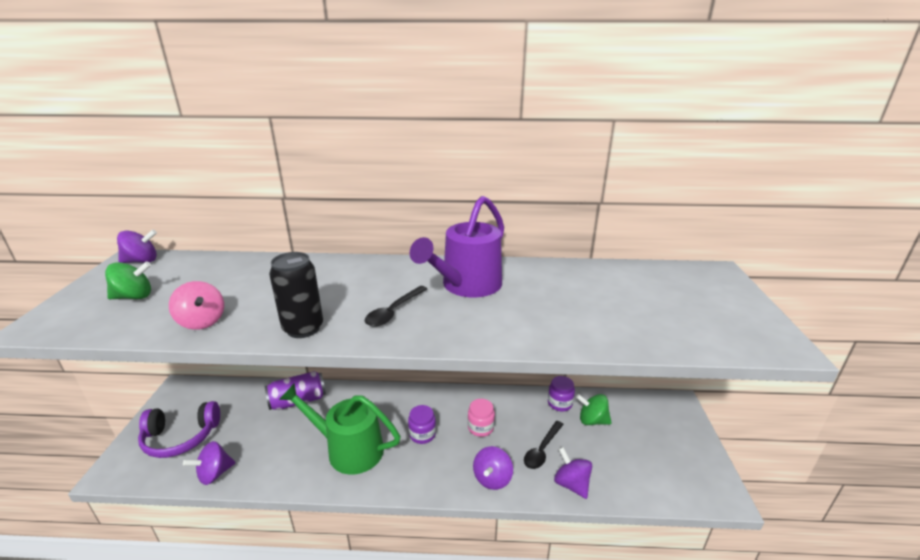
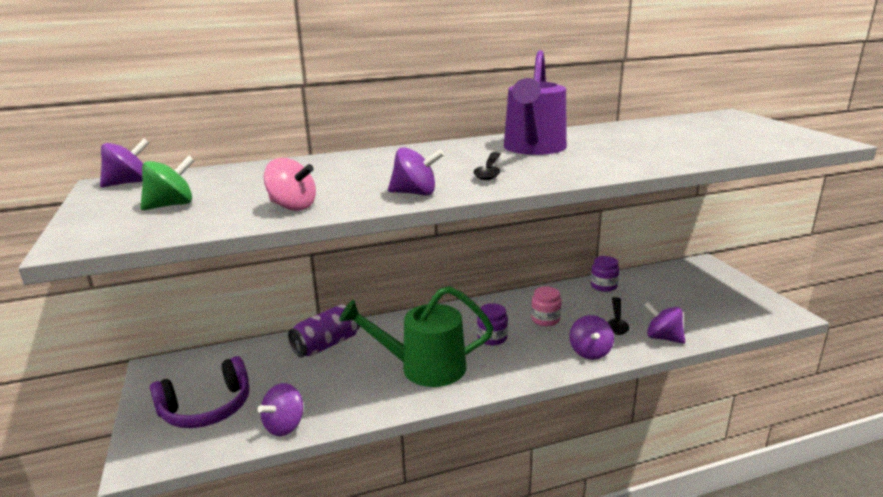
camera: 20 degrees left, 5 degrees down
(303, 328) = (415, 193): black can -> purple spinning top
(592, 420) = (643, 291): green spinning top -> none

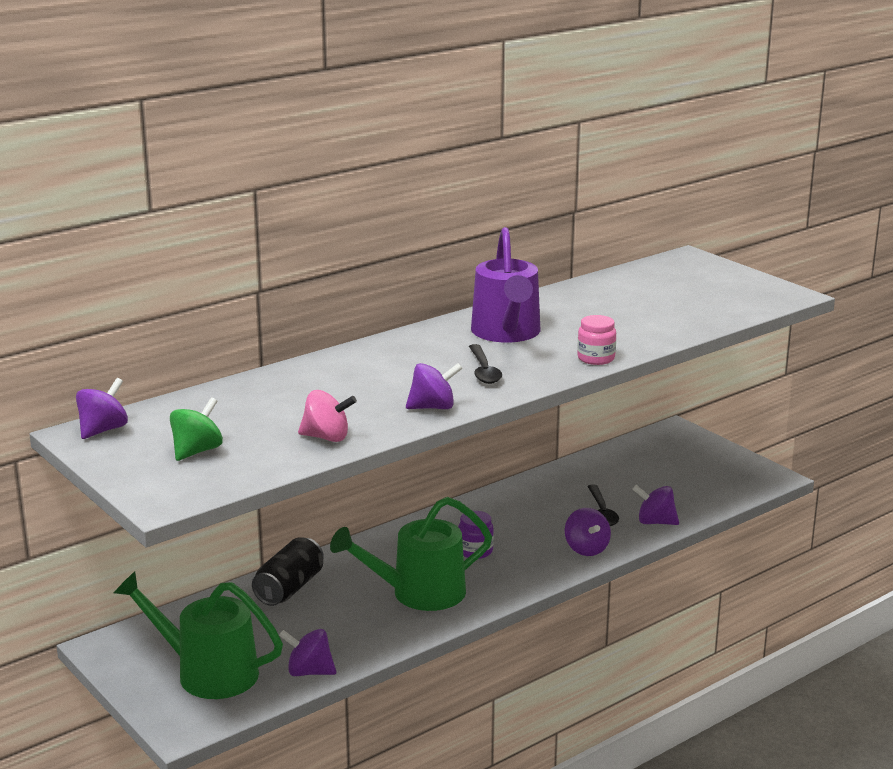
camera: 20 degrees left, 0 degrees up
(207, 408) = (207, 672): purple headphones -> green watering can
(285, 426) = (309, 672): purple spinning top -> purple spinning top turned 90 degrees clockwise
(327, 344) = (289, 588): purple can -> black can
(545, 319) = (524, 522): pink jar -> pink jar (596, 358)
(603, 286) = (572, 473): purple jar -> none

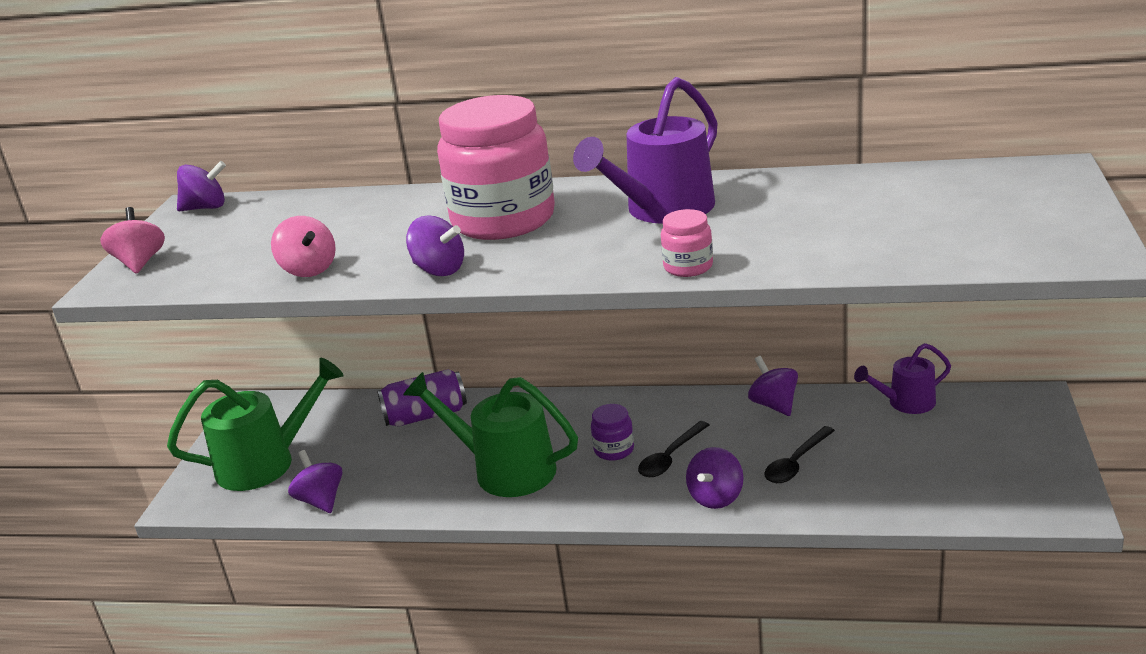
camera: 50 degrees right, 5 degrees up
(150, 480) = (140, 263): none -> pink spinning top
(197, 451) = (213, 248): green spinning top -> none
(207, 672) = (266, 463): green watering can -> green watering can turned 90 degrees clockwise
(289, 588) = (426, 415): black can -> purple can
(405, 367) = (503, 220): none -> pink jar
(484, 371) = (558, 245): black spoon -> black spoon (670, 457)
(611, 456) = (905, 403): none -> purple watering can
(655, 522) = (834, 501): purple spinning top -> purple spinning top (774, 405)

